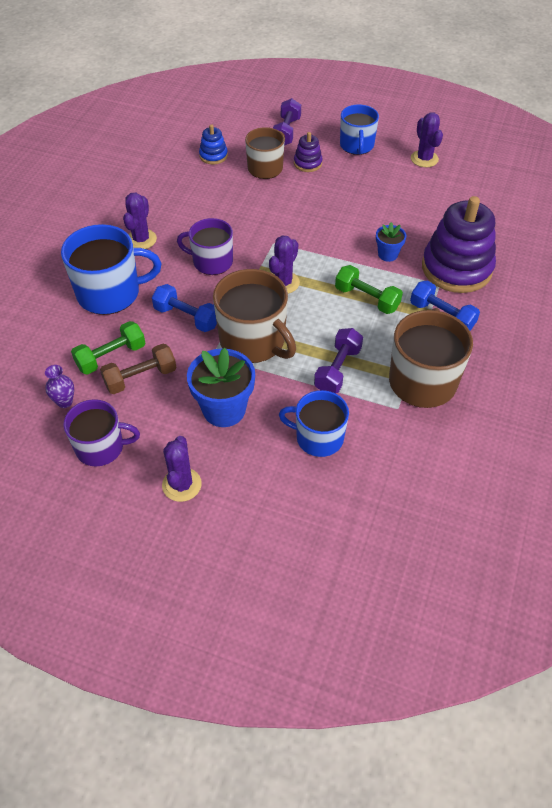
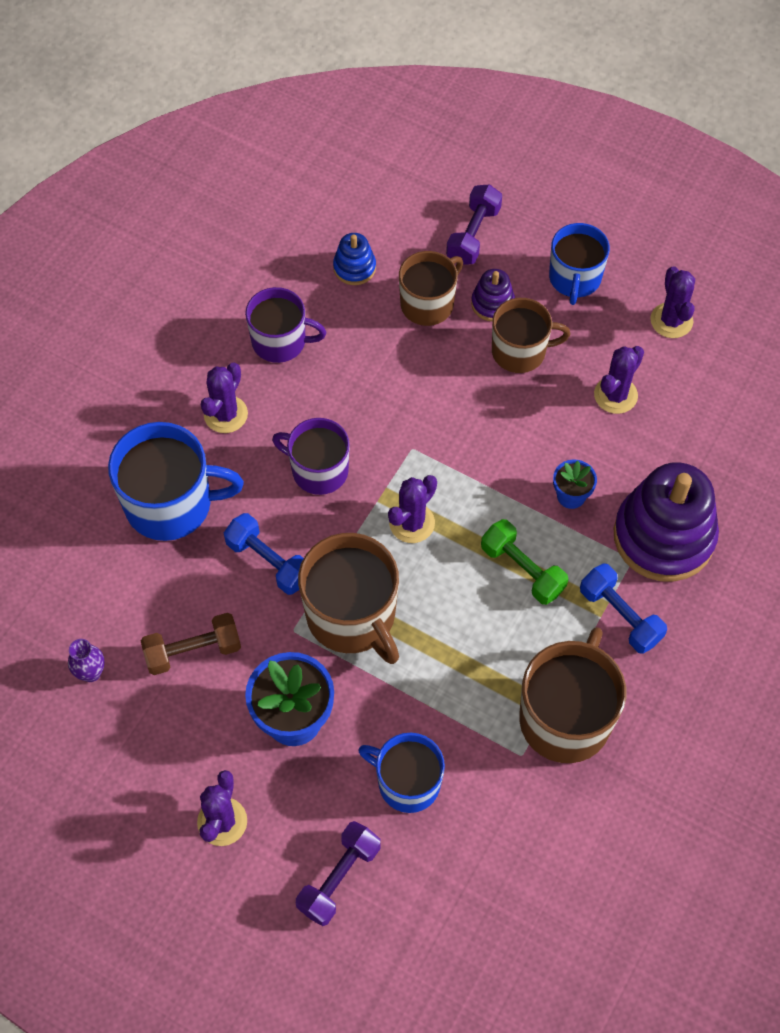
camera: 10 degrees right, 10 degrees up
(101, 447) = (129, 749): purple mug -> purple mug (280, 341)
(111, 356) = (159, 611): green dumbbell -> none
(332, 184) = (520, 351): none -> brown mug
(337, 369) = (455, 681): purple dumbbell -> purple dumbbell (339, 878)
(401, 199) = (615, 395): none -> purple cactus

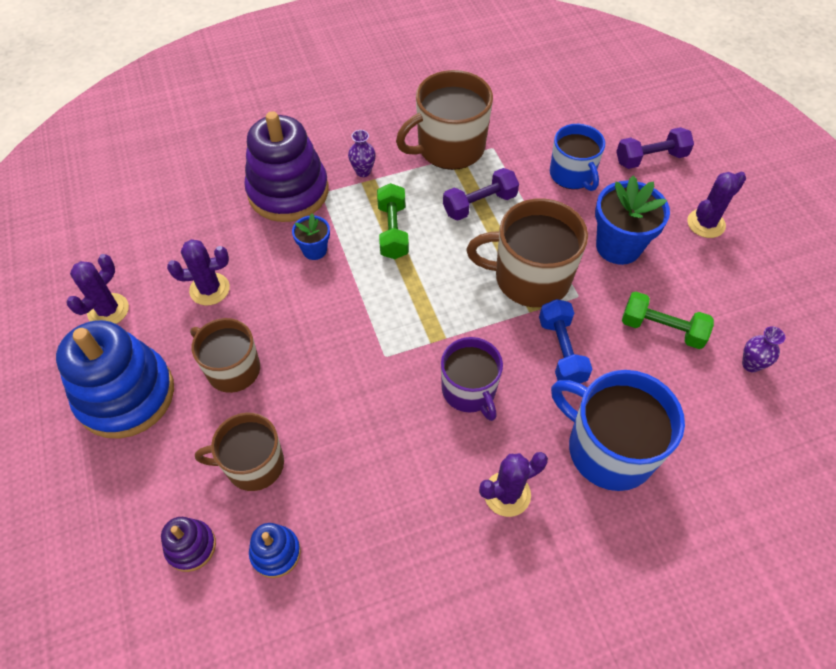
camera: 140 degrees left, 5 degrees down
(193, 651) = (662, 329): brown dumbbell -> green dumbbell
(280, 341) = (405, 528): purple mug -> none
(352, 616) = (530, 278): brown mug -> brown mug turned 90 degrees counterclockwise
(412, 523) = (436, 306): purple cactus -> none
(473, 235) = (148, 500): purple dumbbell -> purple dumbbell (479, 204)
(492, 303) = (207, 423): purple stacking toy -> purple stacking toy (191, 546)
(574, 278) = (126, 395): blue mug -> blue stacking toy
(620, 616) = (363, 171): blue dumbbell -> purple vase

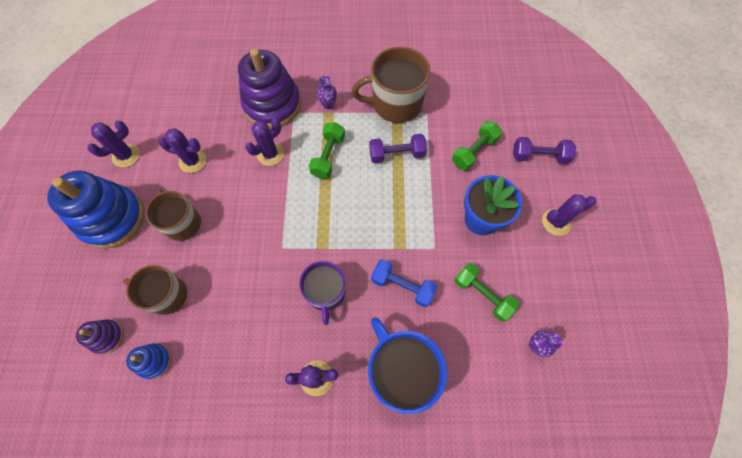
camera: 20 degrees right, 10 degrees up
(314, 250) = (270, 154): blue flower pot -> purple cactus
(530, 278) = (406, 223): brown mug -> none
(561, 351) = (402, 286): blue dumbbell -> blue dumbbell turned 75 degrees counterclockwise
(572, 175) = (474, 151): blue mug -> green dumbbell

